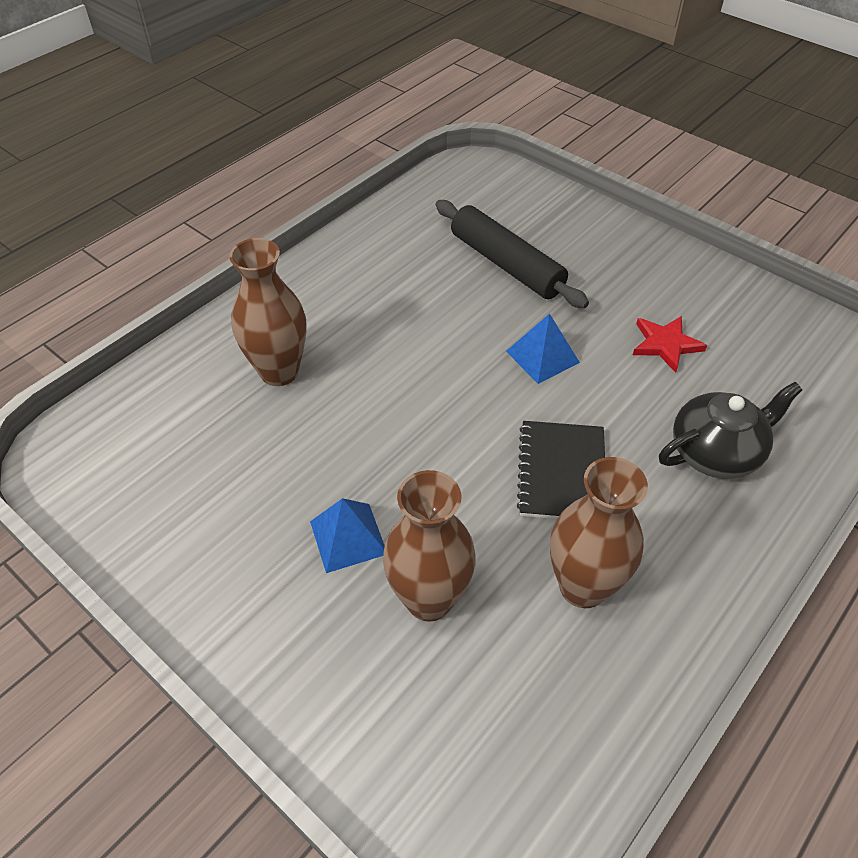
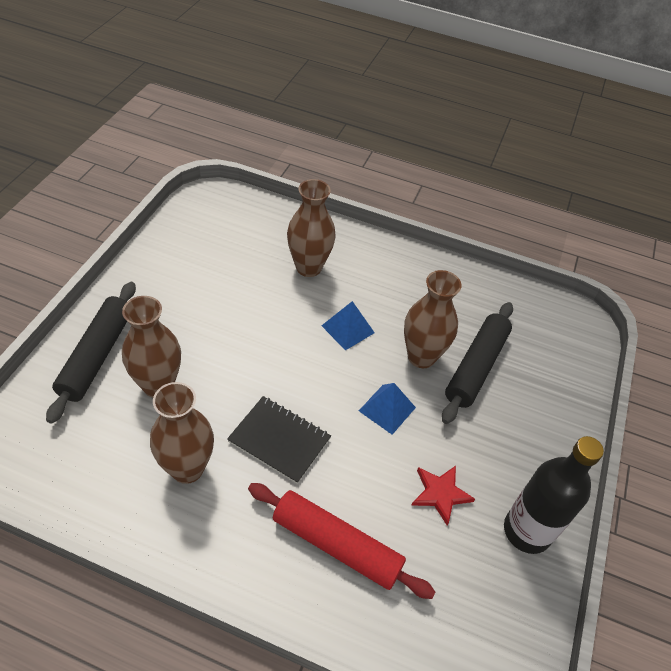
camera: 65 degrees right, 0 degrees up
(338, 680) = (97, 355): none -> black rolling pin
(348, 537) = (192, 335): blue pyramid -> blue pyramid (348, 329)
(476, 304) = (421, 357): none -> brown vase
(561, 473) = (279, 440): black notebook -> black notebook turned 45 degrees clockwise
(716, 452) = (336, 545): black teapot -> red rolling pin
(719, 293) = (527, 531): none -> black bottle

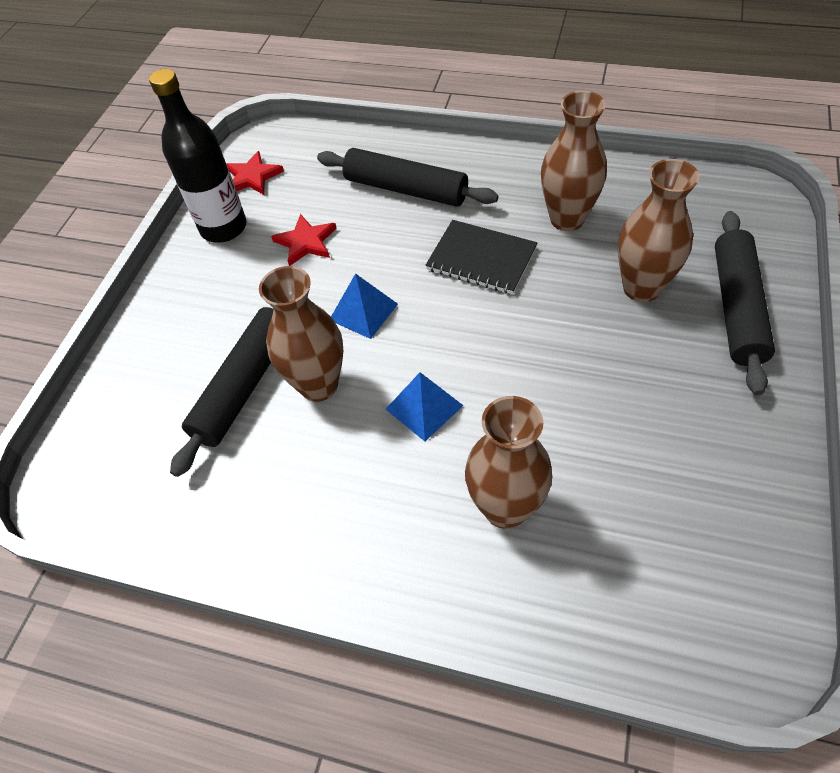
camera: 175 degrees left, 5 degrees up
(336, 545) = (406, 189): red rolling pin -> black rolling pin
(510, 606) = (252, 177): none -> red star

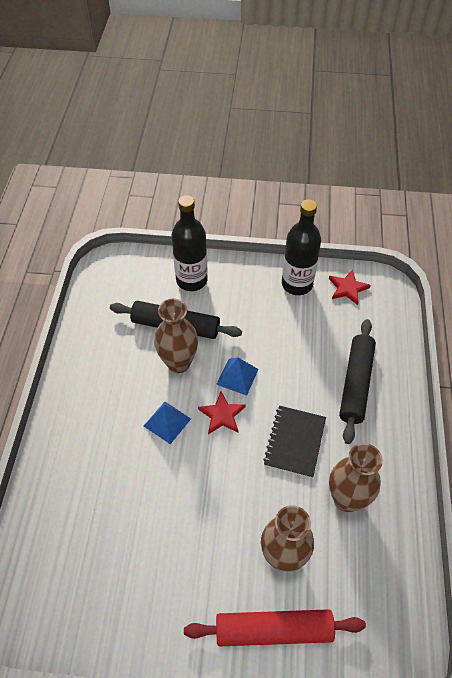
camera: 75 degrees right, 0 degrees up
(160, 357) = (191, 280): none -> black bottle
(306, 242) = (292, 332): red star -> red star (222, 415)
(505, 508) = (101, 475): brown vase -> none
(736, 308) = (273, 630): black rolling pin -> red rolling pin

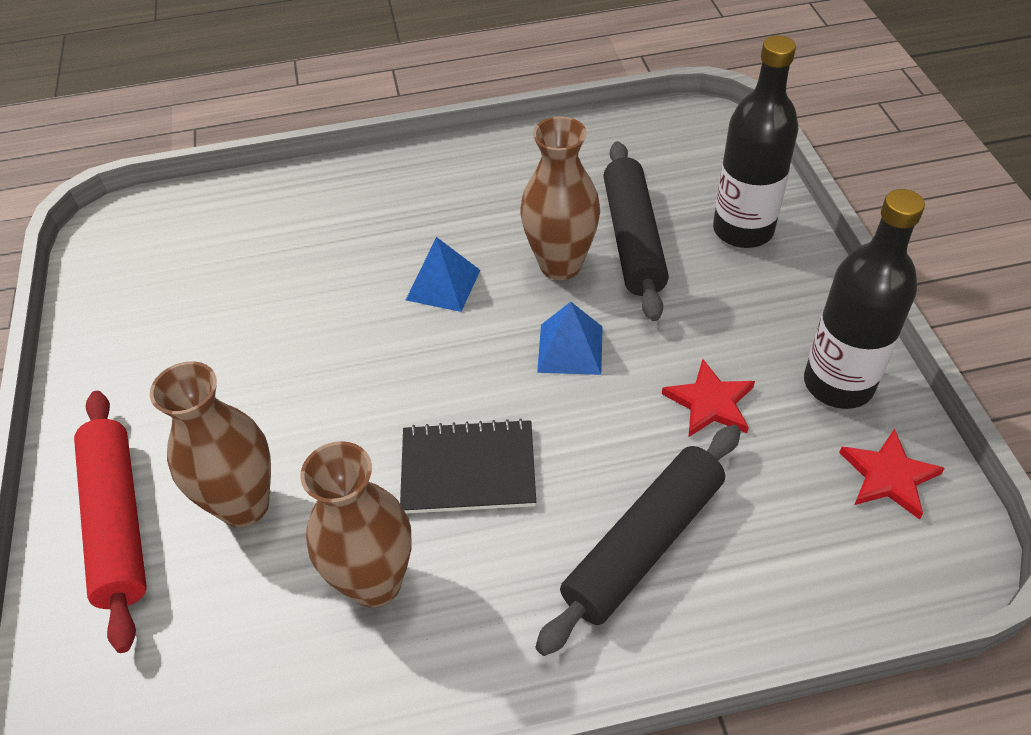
camera: 75 degrees right, 5 degrees down
(222, 415) = (483, 349): red star -> red star (710, 402)
(355, 384) = (643, 544): black rolling pin -> black rolling pin turned 45 degrees counterclockwise

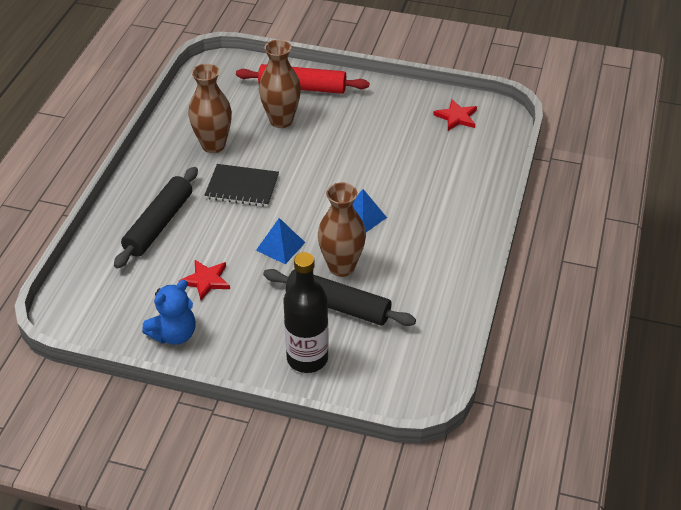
camera: 115 degrees right, 5 degrees down
(468, 469) = (242, 187): black notebook -> black notebook turned 75 degrees clockwise
(643, 544) = (159, 224): black rolling pin -> black rolling pin turned 45 degrees clockwise
(838, 384) = (174, 334): black bottle -> blue teddy bear
(889, 476) = (113, 320): red star -> red star (456, 117)

